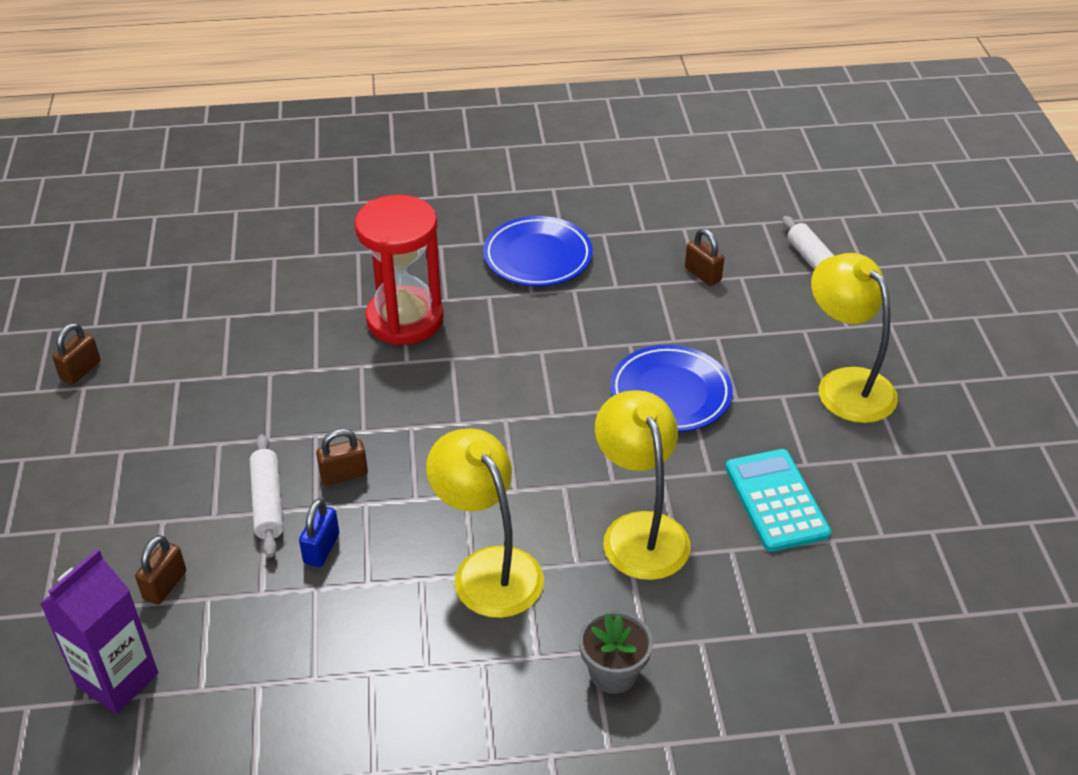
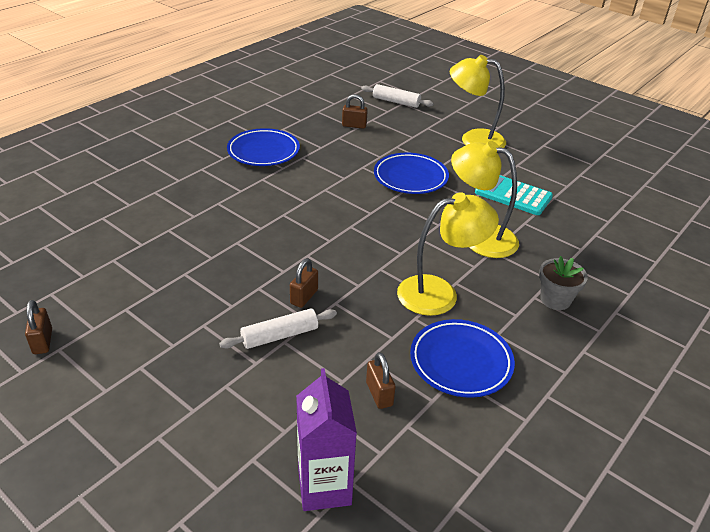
camera: 45 degrees left, 5 degrees down
(165, 585) = (279, 417): brown padlock -> brown padlock (379, 394)
(268, 502) = (280, 335): white rolling pin -> white rolling pin turned 60 degrees counterclockwise
(321, 548) = (344, 338): blue padlock -> none
(398, 661) = (461, 362): none -> blue plate
(405, 319) = (231, 210): red hourglass -> none
(488, 568) = (439, 293): yellow lamp -> yellow lamp turned 150 degrees clockwise

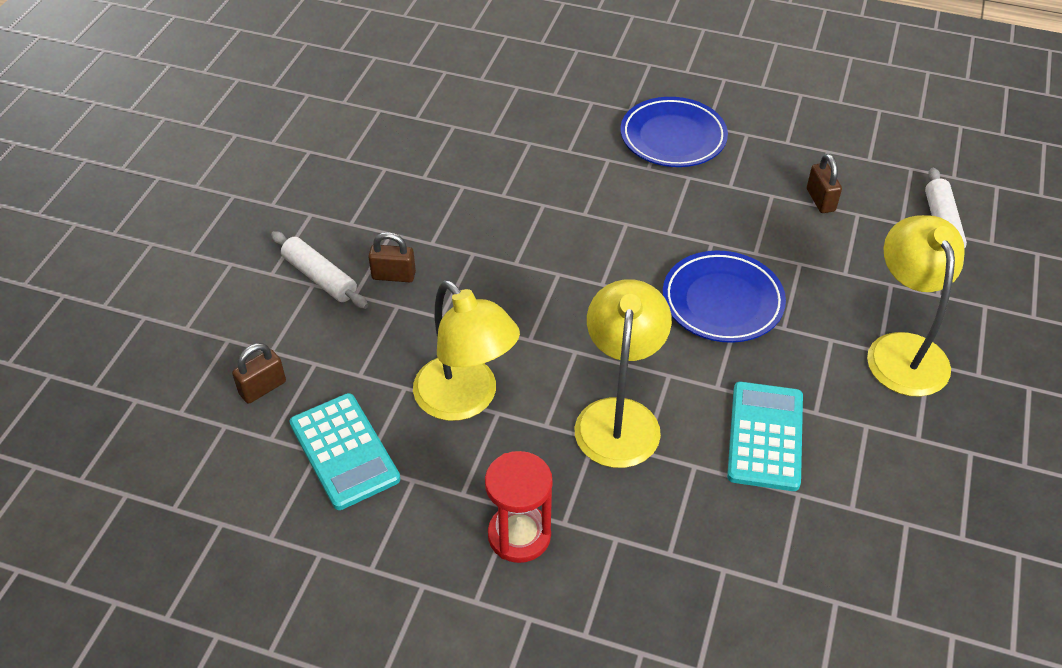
camera: 70 degrees right, 10 degrees up
(43, 341) = (241, 120): brown padlock -> none
(324, 487) = (124, 380): purple carton -> none
(461, 362) = (344, 451): blue plate -> turquoise calculator
(555, 299) = (519, 535): grey flower pot -> red hourglass

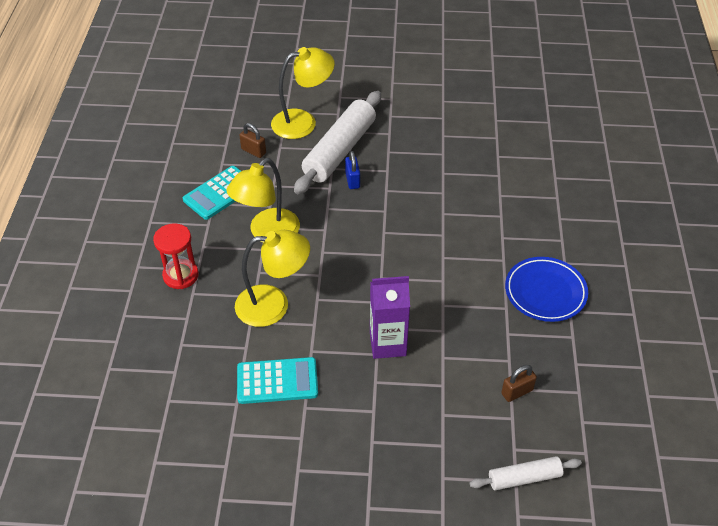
camera: 75 degrees right, 0 degrees up
(320, 277) = (340, 151): white rolling pin -> white rolling pin, size x1.90
(393, 275) = (352, 180): brown padlock -> blue padlock
(722, 301) = (387, 344): blue plate -> purple carton
(902, 350) = (377, 456): yellow lamp -> yellow lamp (303, 122)

